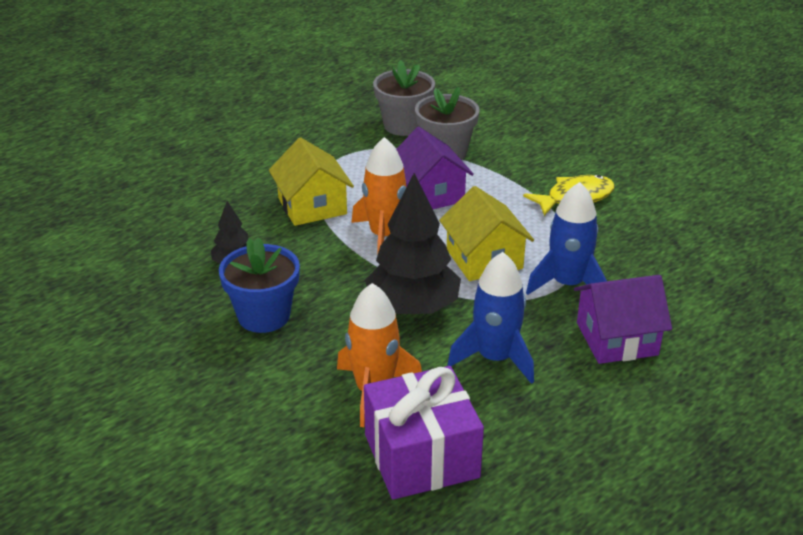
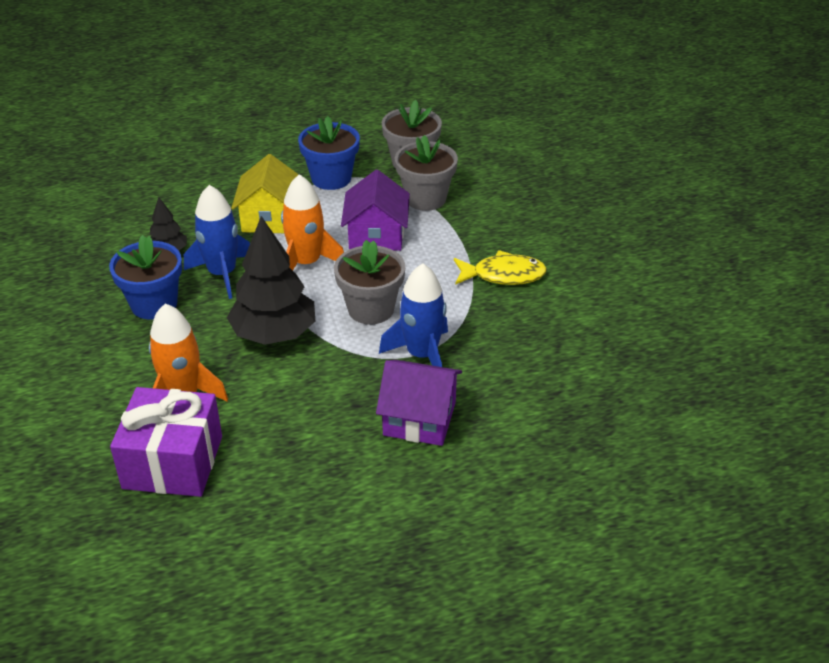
camera: 25 degrees right, 5 degrees up
(339, 157) = (331, 178): none -> blue flower pot
(484, 259) = (371, 309): yellow house -> grey flower pot
(495, 358) = (301, 401): blue rocket -> blue rocket (222, 274)

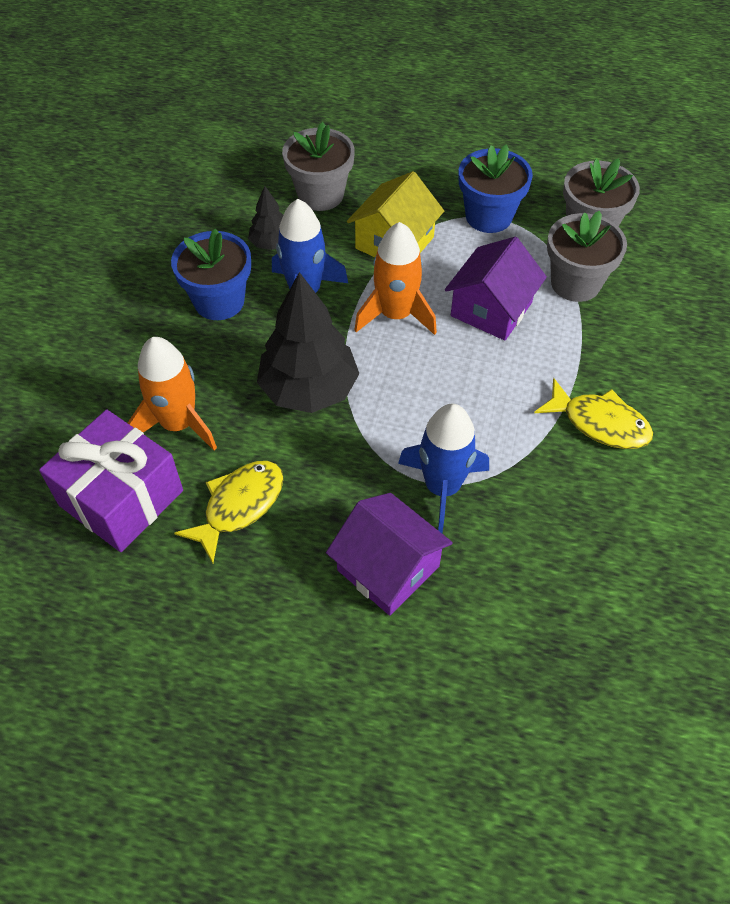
camera: 30 degrees right, 15 degrees up
(276, 428) = (239, 506): none -> yellow fish
(371, 309) = (425, 403): grey flower pot -> grey flower pot (320, 195)

